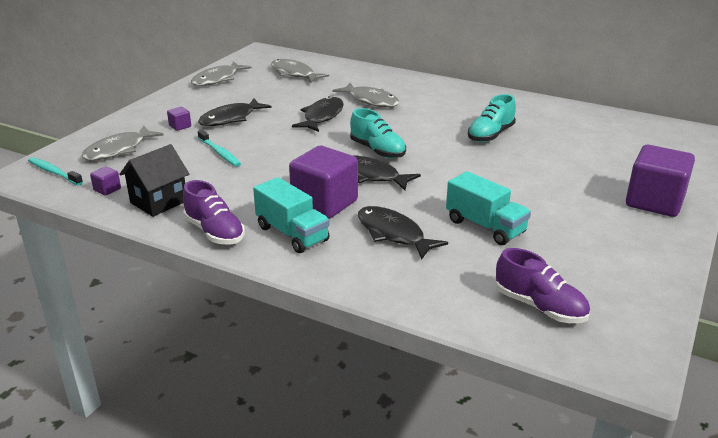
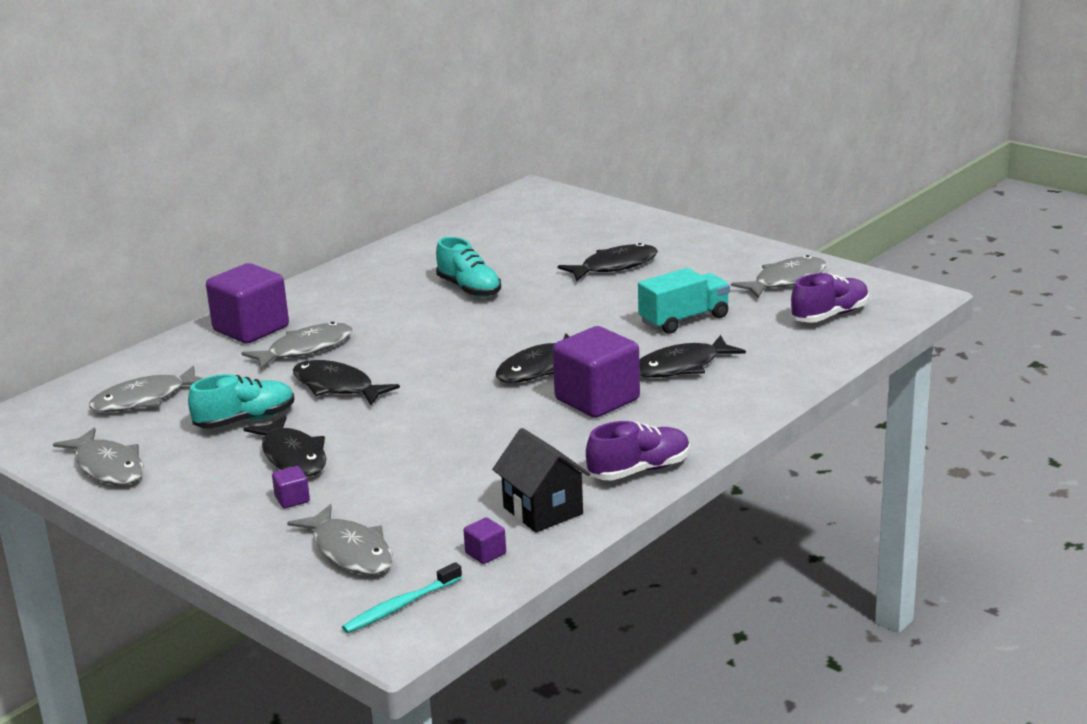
camera: 75 degrees left, 5 degrees down
(220, 153) = (413, 466): turquoise toothbrush -> none
(292, 234) = (661, 422): turquoise truck -> none
(377, 150) = (472, 358): turquoise shoe -> turquoise shoe (245, 420)
(573, 184) = (614, 266): none -> black fish
(607, 274) = (785, 280): none -> grey fish
(654, 202) = (666, 238): purple cube -> purple cube (251, 329)

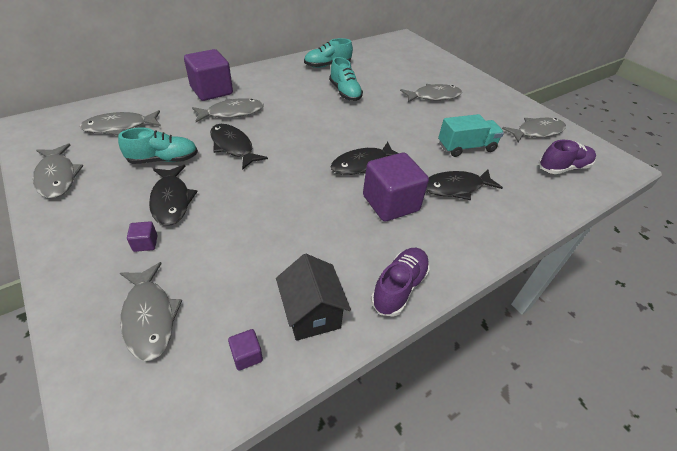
camera: 10 degrees right, 20 degrees up
(400, 606) = (146, 408): turquoise toothbrush -> none
(420, 258) = (327, 65): none -> turquoise shoe
(614, 266) = (433, 96): black fish -> grey fish
(639, 470) = (399, 287): purple shoe -> purple shoe turned 45 degrees counterclockwise

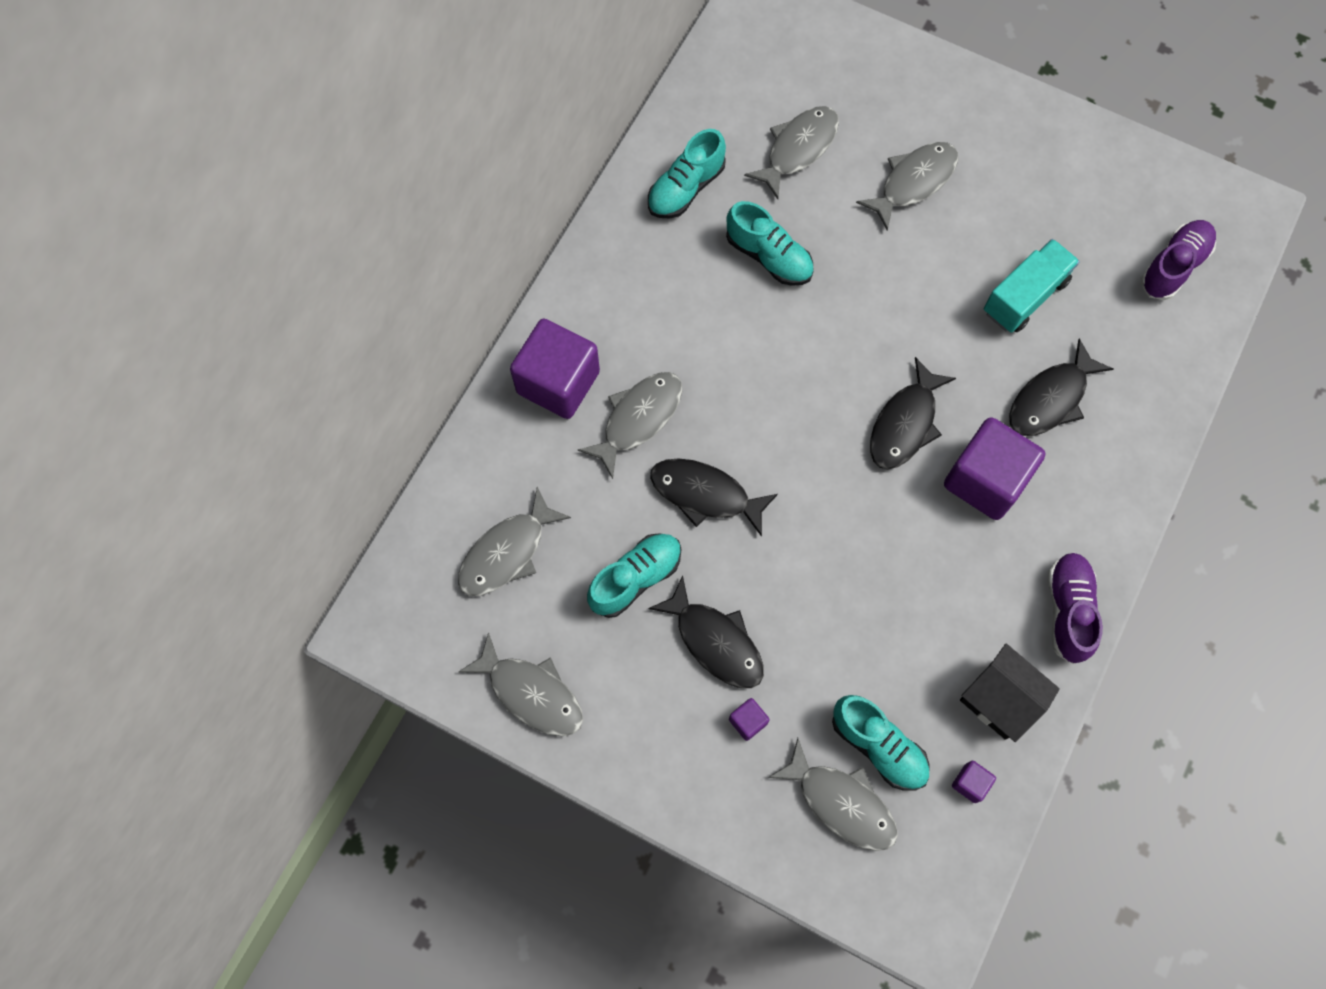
camera: 25 degrees left, 25 degrees up
(207, 297) = (878, 746): none -> turquoise shoe
(536, 132) = (1108, 193): grey fish -> grey fish (798, 149)

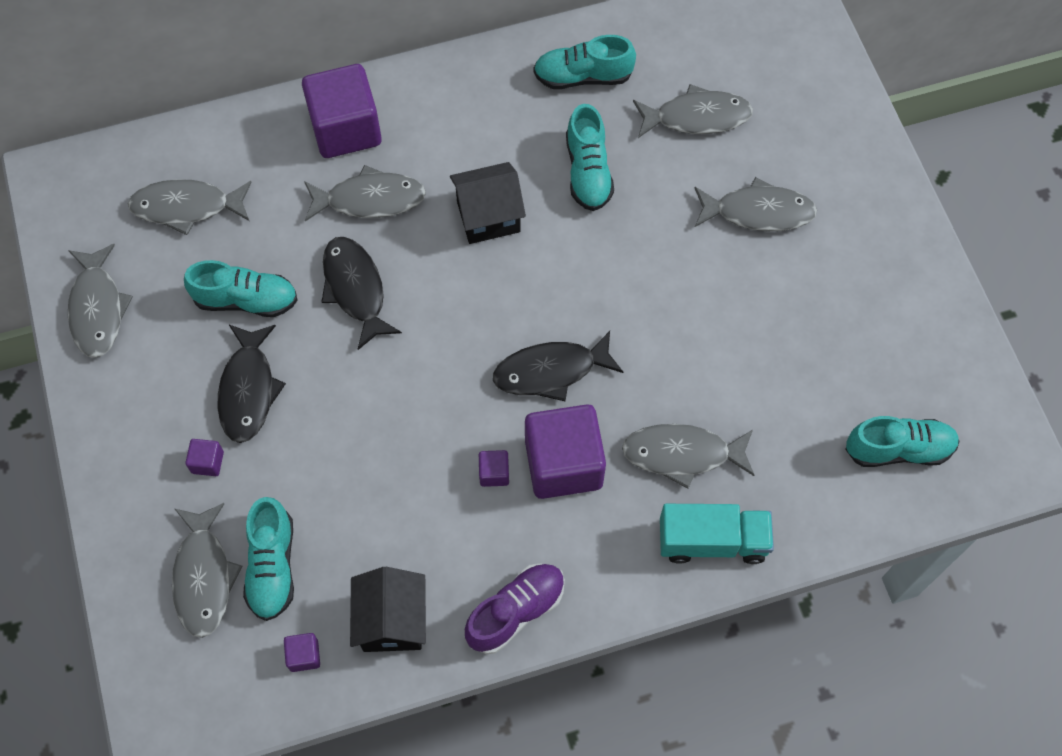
camera: 45 degrees right, 5 degrees down
(737, 353) = (488, 217): none -> black house
(948, 531) = (494, 473): none -> purple cube
(1025, 296) = (749, 365): turquoise truck -> turquoise truck (712, 541)
(1051, 399) = (682, 454): black fish -> grey fish
(1173, 267) = (898, 449): purple shoe -> turquoise shoe

